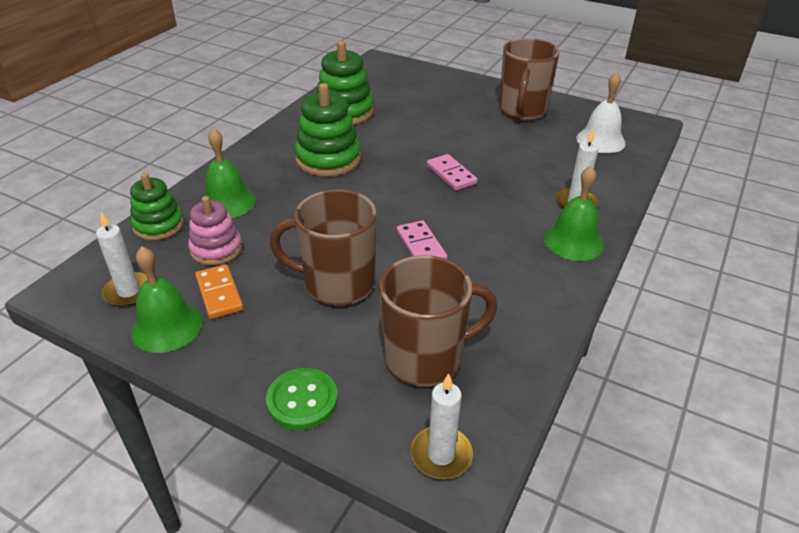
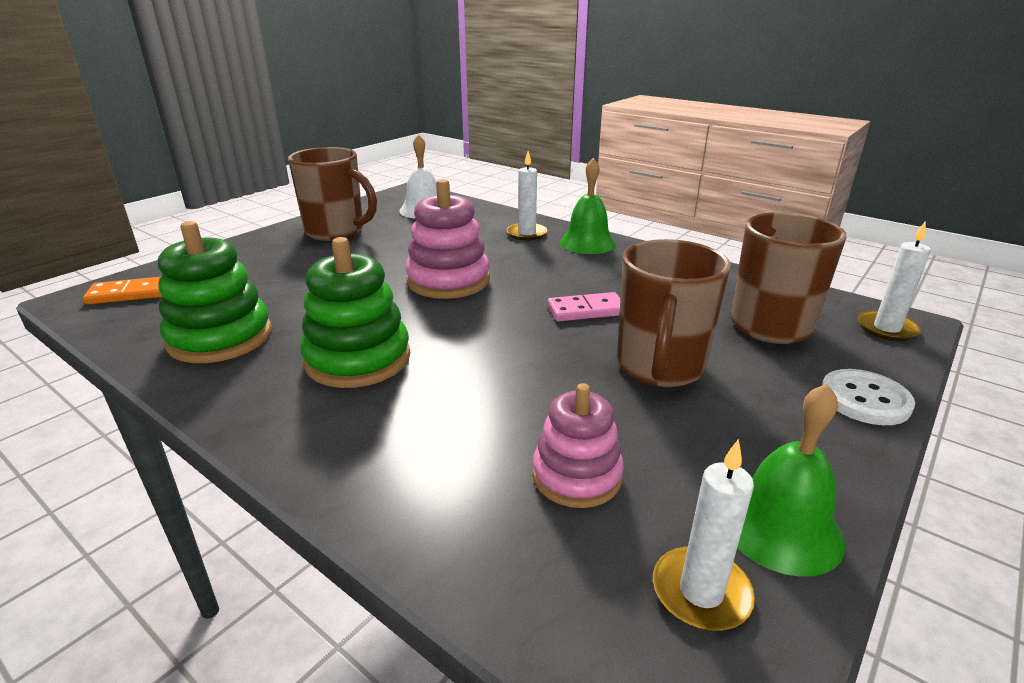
camera: 80 degrees left, 10 degrees down
(158, 225) = (487, 563): green stacking toy -> none
(219, 293) = (690, 469): orange domino -> orange domino (128, 294)
(227, 202) = (438, 465): green bell -> none
(302, 400) = (864, 399): green button -> white button
(451, 174) = (448, 281): pink domino -> pink stacking toy

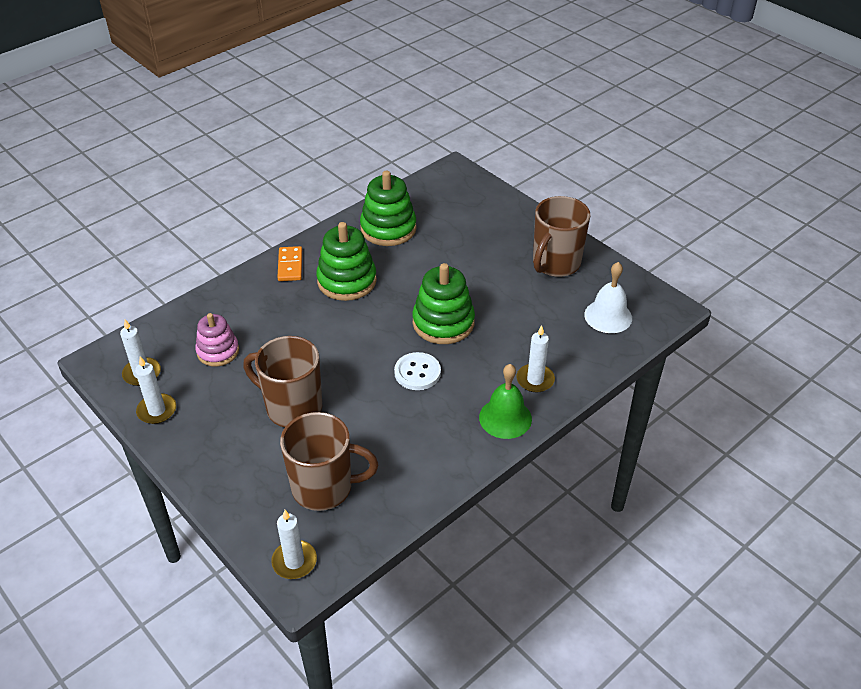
camera: 100 degrees right, 15 degrees up
(128, 294) = (457, 185): orange domino -> orange domino (290, 265)
(448, 281) = (443, 323): pink stacking toy -> green stacking toy
(586, 310) = (376, 389): pink domino -> none
(781, 527) = (157, 410): green bell -> white candle
(864, 399) = (223, 494): white button -> white button (417, 372)

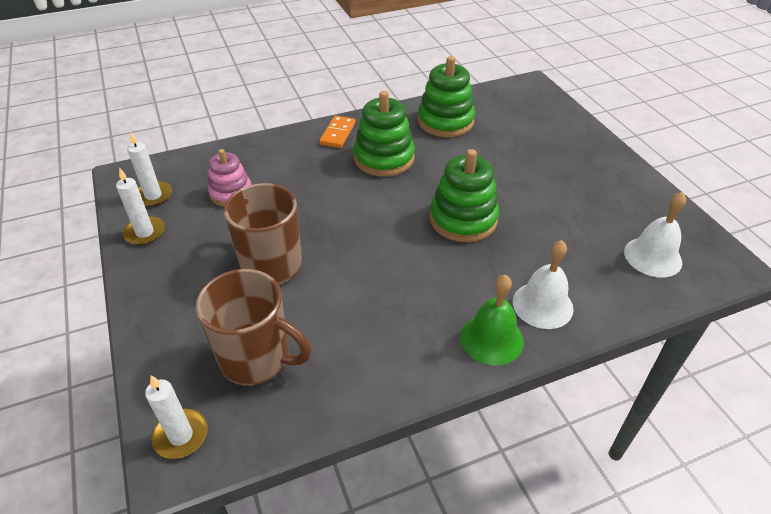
camera: 20 degrees right, 0 degrees up
(417, 372) = (414, 262): white button -> none
(535, 380) = (542, 305): white candle -> white bell
(555, 264) = (607, 189): brown mug -> none

